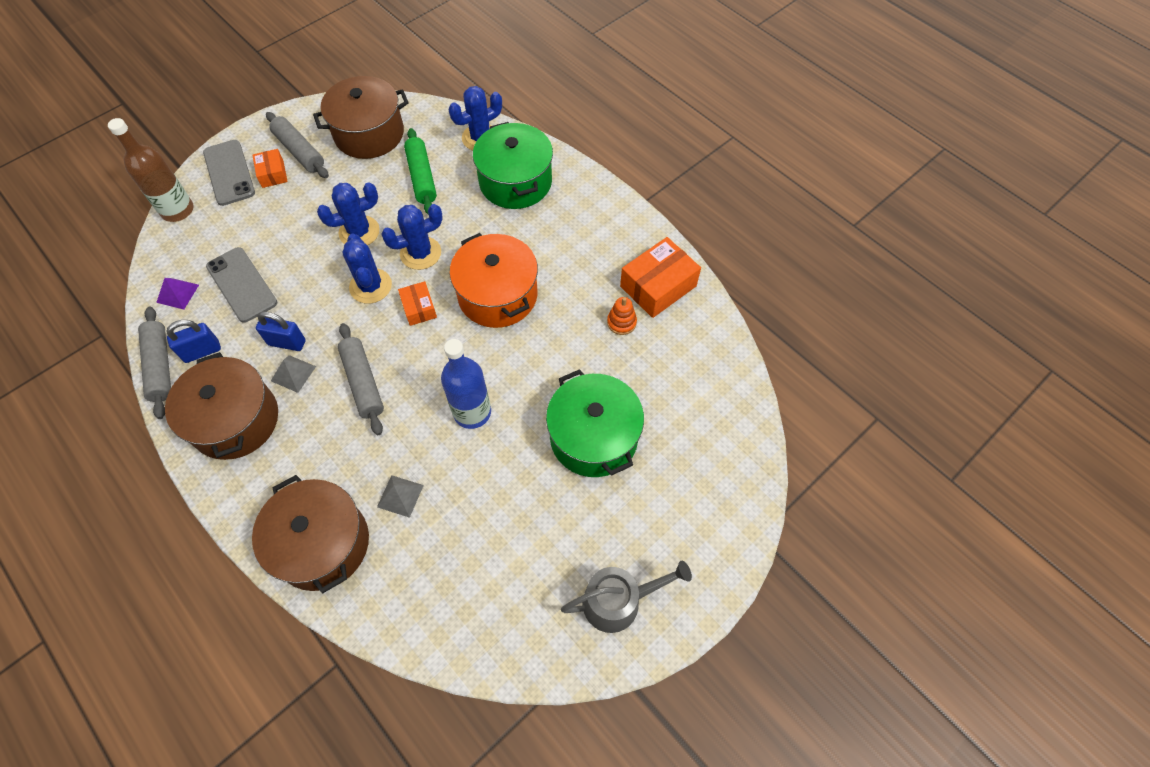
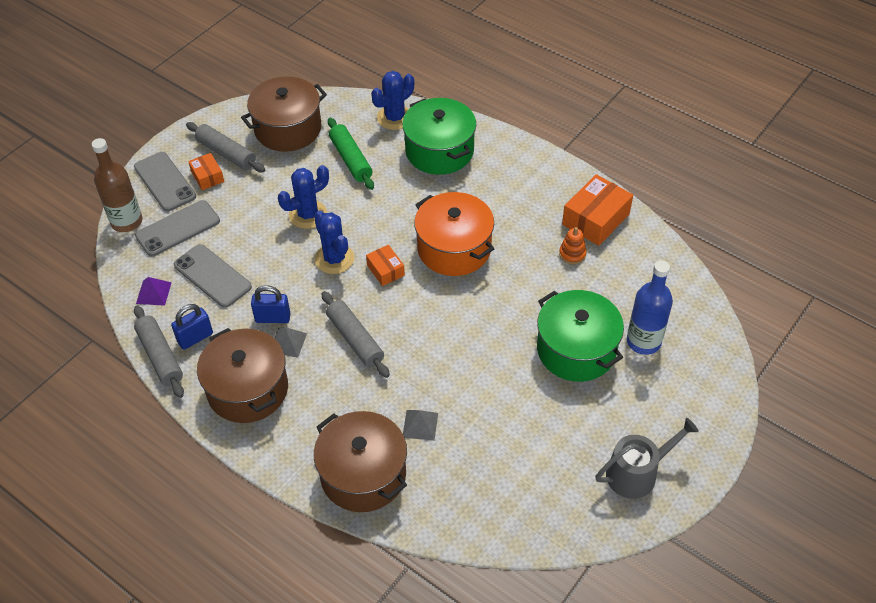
camera: 10 degrees left, 10 degrees down
(225, 226) = (178, 228): none -> grey phone
(420, 253) = (371, 224): blue cactus -> none
(472, 412) = (462, 347): blue bottle -> blue bottle (643, 341)

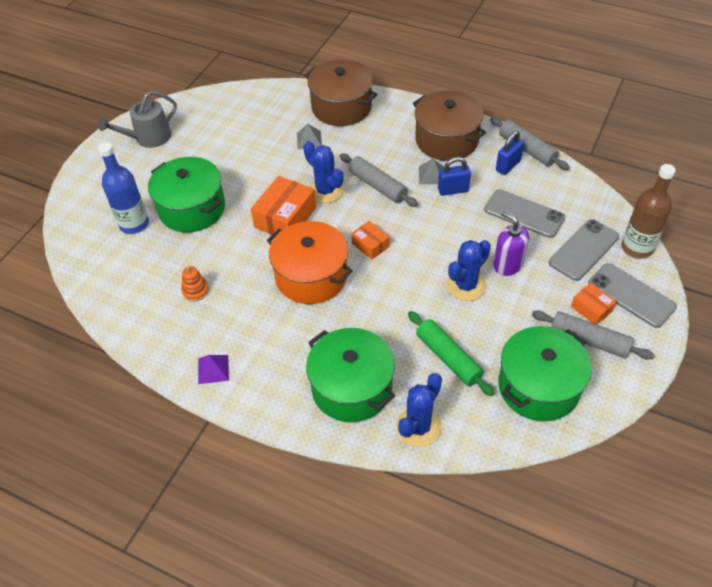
camera: 170 degrees right, 0 degrees up
(153, 293) = (565, 192): purple pyramid -> purple pyramid (213, 369)
(258, 227) = (507, 264): none -> purple soap dispenser
(288, 129) = (538, 386): brown pot -> green pot
(334, 259) = (421, 247): blue cactus -> blue cactus (325, 191)
(595, 219) = (171, 332): orange box -> orange box (285, 217)

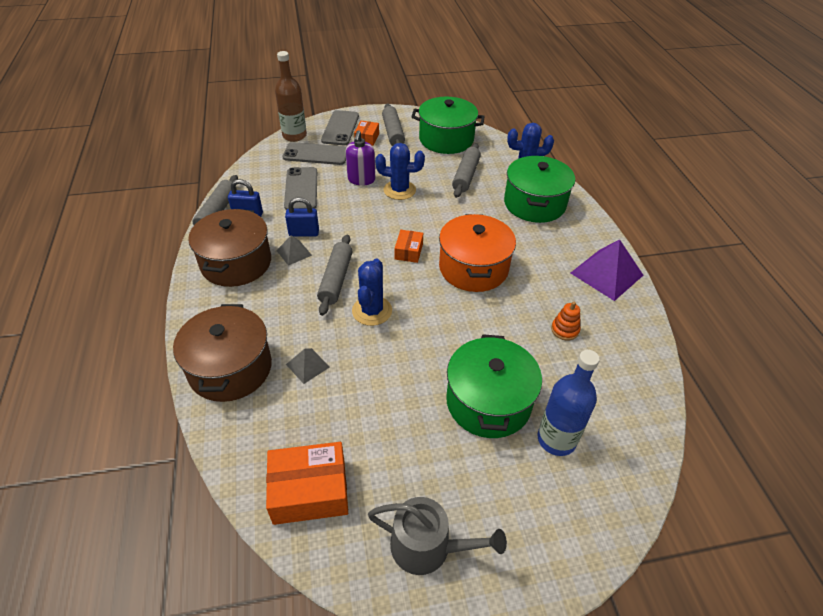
camera: 130 degrees left, 5 degrees down
(213, 369) = (606, 274): purple pyramid -> purple pyramid, size x1.93
(285, 217) = (430, 320): orange box -> orange box (309, 491)
(448, 358) = (466, 176): green rolling pin -> grey rolling pin
(453, 190) = (304, 233): blue padlock -> blue padlock turned 45 degrees counterclockwise

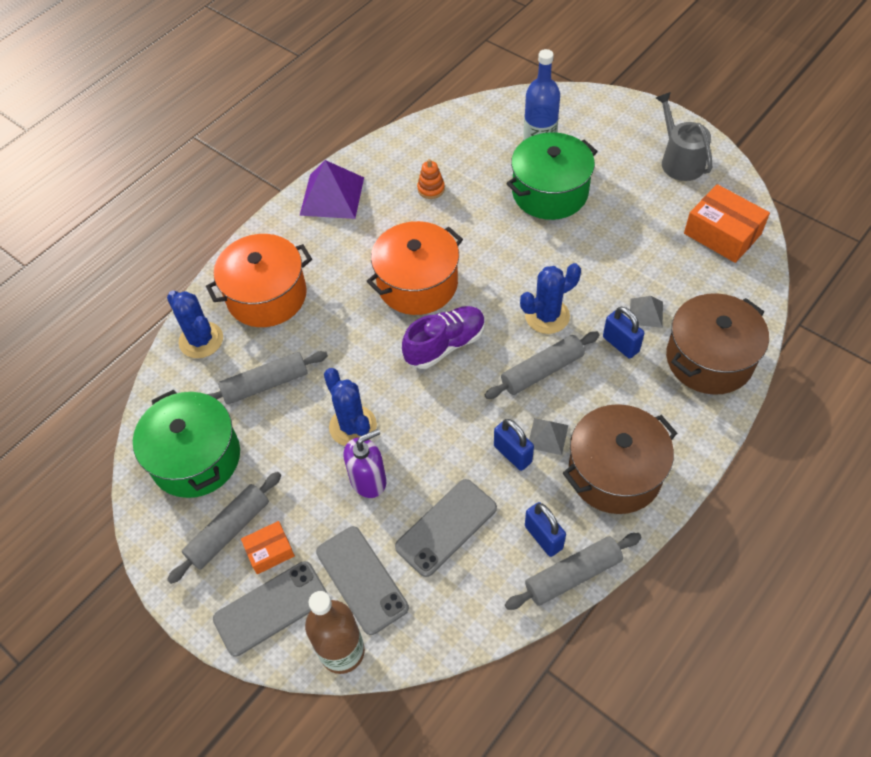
camera: 125 degrees left, 10 degrees up
(303, 331) = (620, 344): none -> blue padlock
(408, 251) = (445, 345): orange box -> purple shoe
(534, 204) = (267, 296): green pot -> orange pot

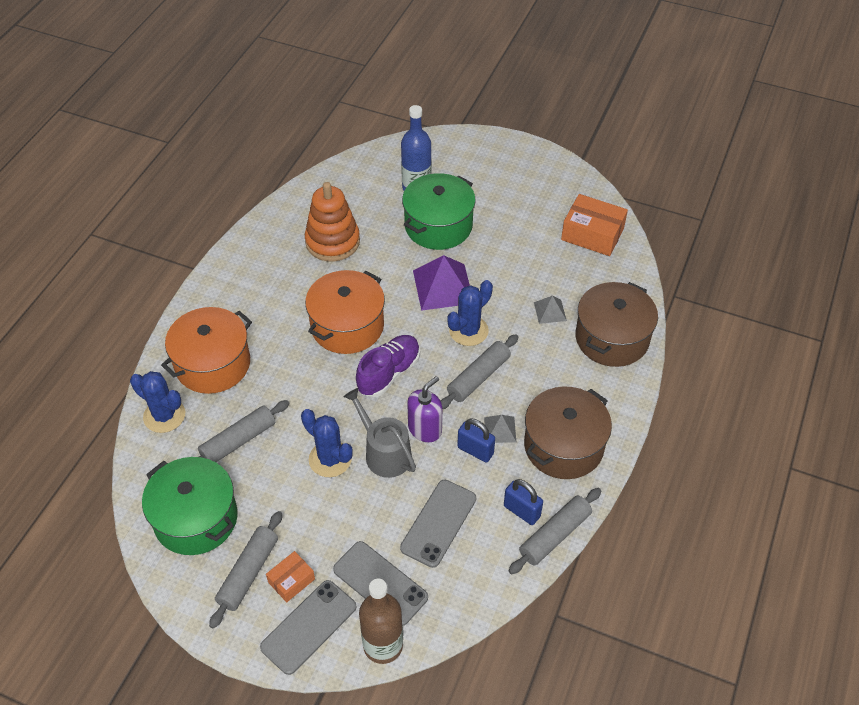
camera: 20 degrees left, 5 degrees down
(332, 196) = (244, 264): purple pyramid -> purple pyramid (443, 287)
(368, 480) = (359, 501): purple soap dispenser -> purple soap dispenser (425, 429)
(431, 189) = (332, 242): orange stacking toy -> orange stacking toy, size x2.18
(620, 344) = (537, 341): blue padlock -> none
(679, 161) = (539, 179): grey watering can -> grey watering can (384, 453)

